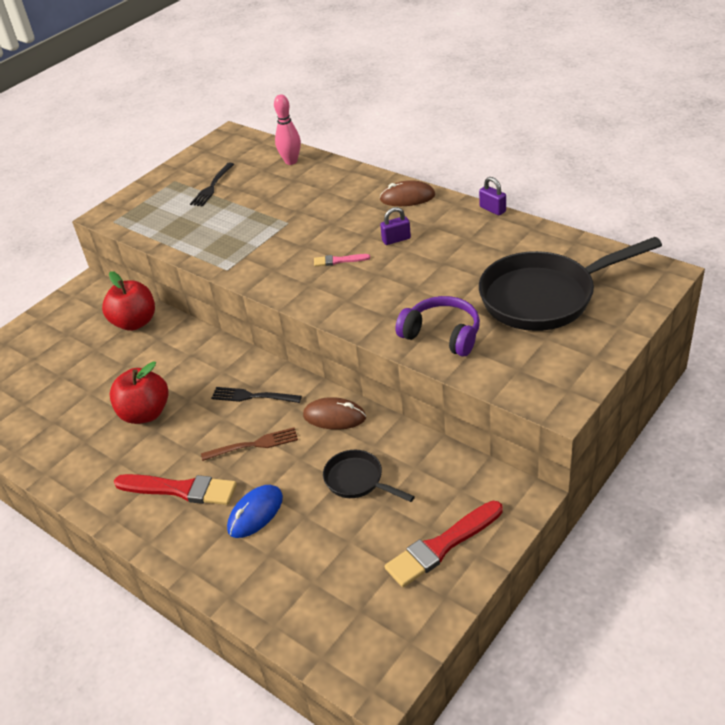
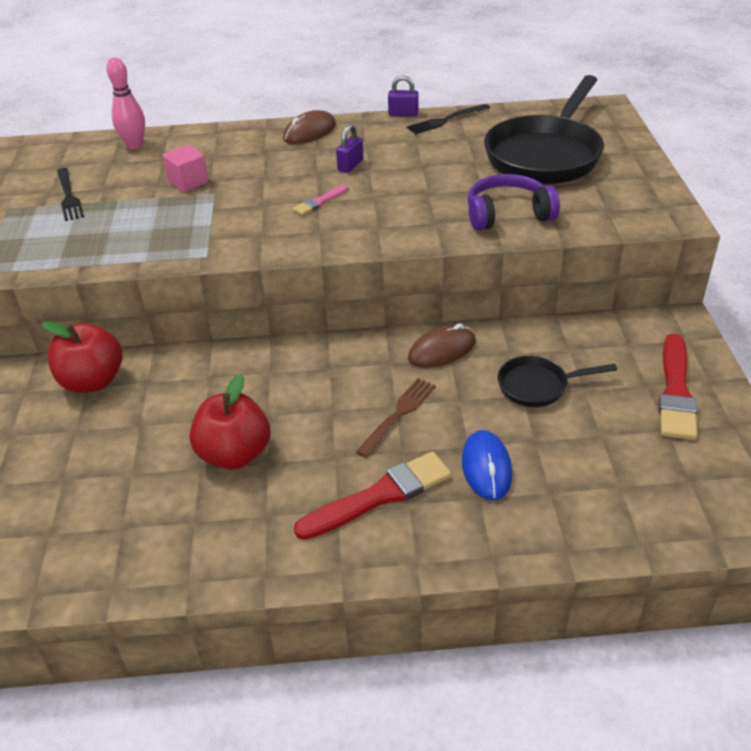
camera: 45 degrees left, 0 degrees up
(253, 396) = (335, 376): black fork -> black fork (446, 120)
(285, 206) = (188, 182): none -> pink cube

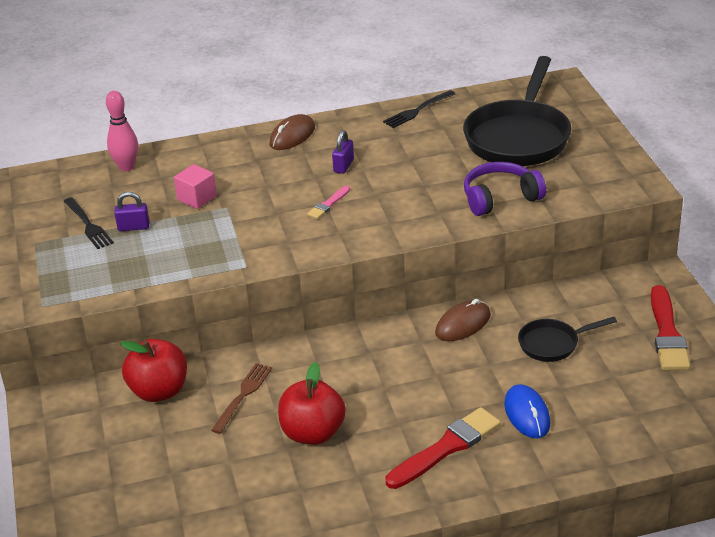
camera: 10 degrees left, 5 degrees down
(398, 414) = (441, 382): brown fork -> brown fork (243, 395)
(403, 114) = (375, 108): purple padlock -> purple padlock (133, 227)

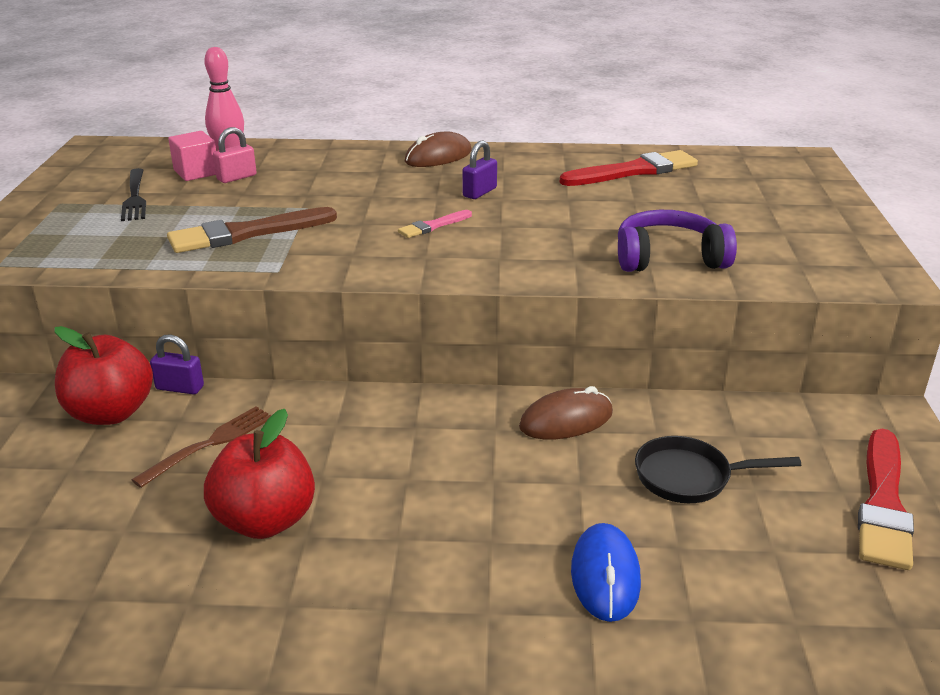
camera: 15 degrees right, 5 degrees down
(133, 227) = (182, 208): purple padlock -> purple padlock (180, 388)
(151, 189) = (237, 177): none -> pink padlock
(197, 198) = (280, 194): pink cube -> pink cube (196, 172)
(199, 240) = (246, 233): none -> brown brush
(417, 110) = (605, 156): black fork -> none
(446, 448) = (449, 597): red brush -> red brush (633, 171)
(519, 137) = (725, 200): black pan -> none

